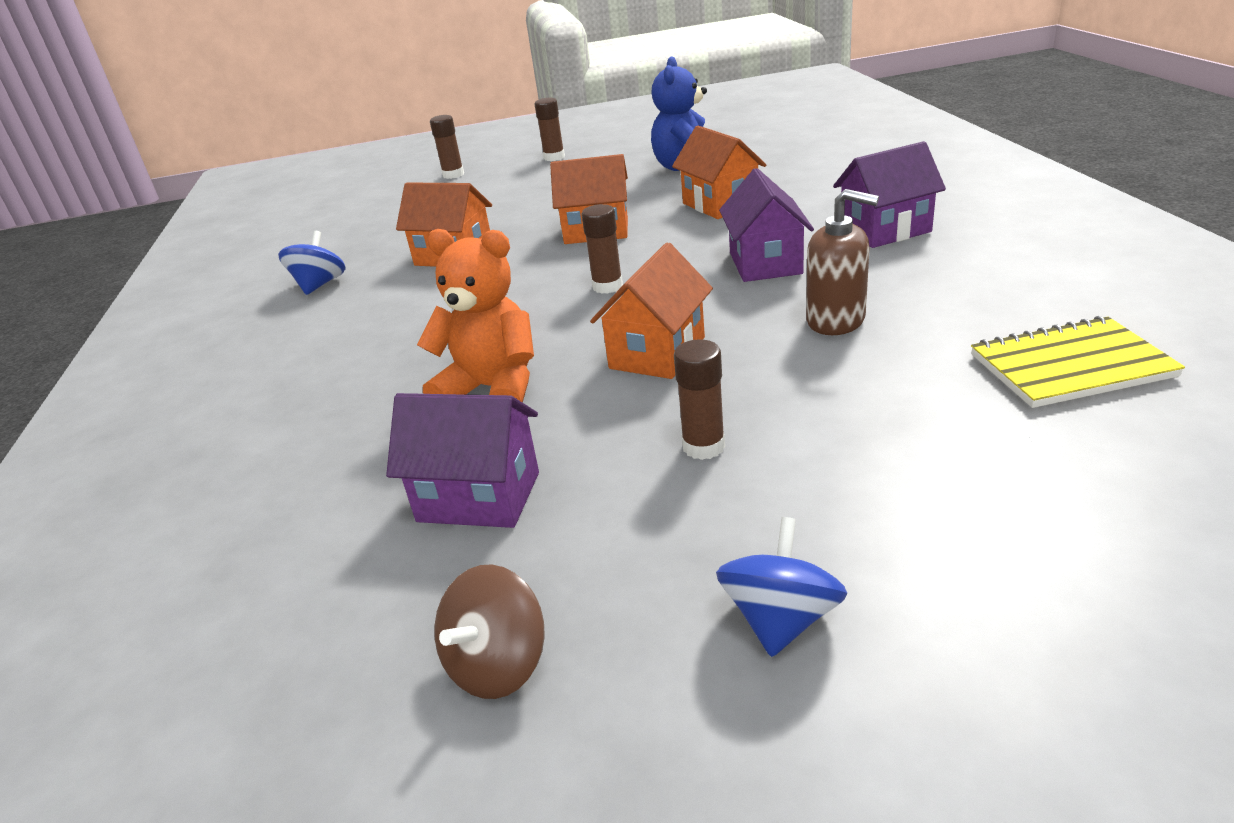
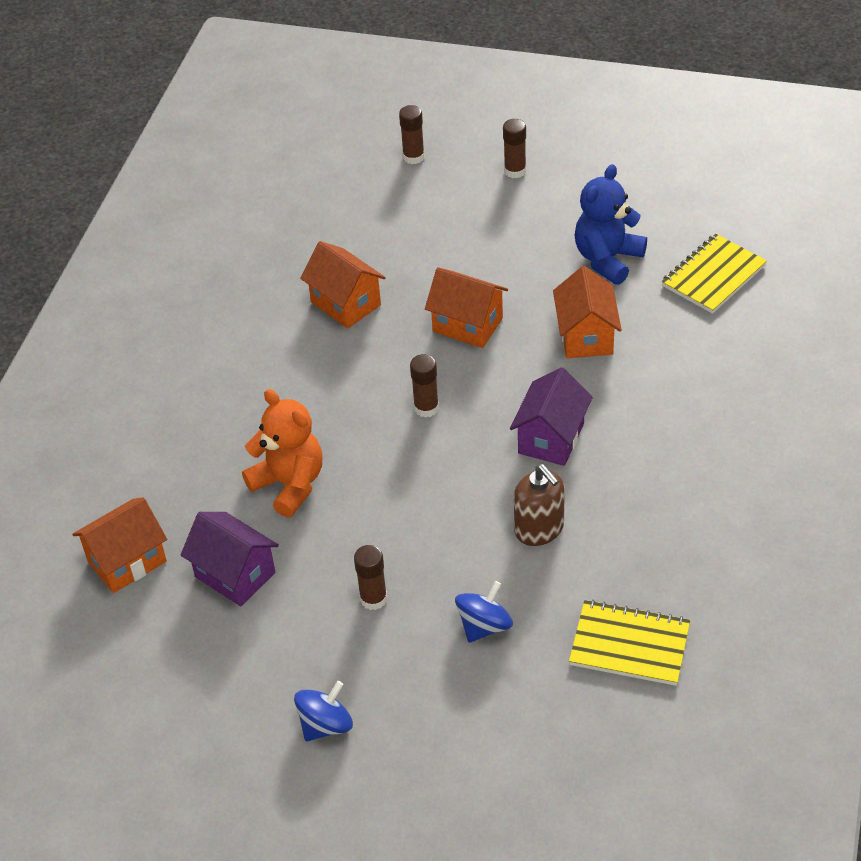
camera: 25 degrees right, 15 degrees up
(320, 285) = (234, 294): blue spinning top -> blue spinning top (484, 626)
(498, 664) = (191, 685): brown spinning top -> none
(657, 353) = (407, 501): orange house -> orange house (127, 561)
(789, 151) = (713, 276): none -> yellow notebook
(885, 231) = (668, 443): purple house -> none

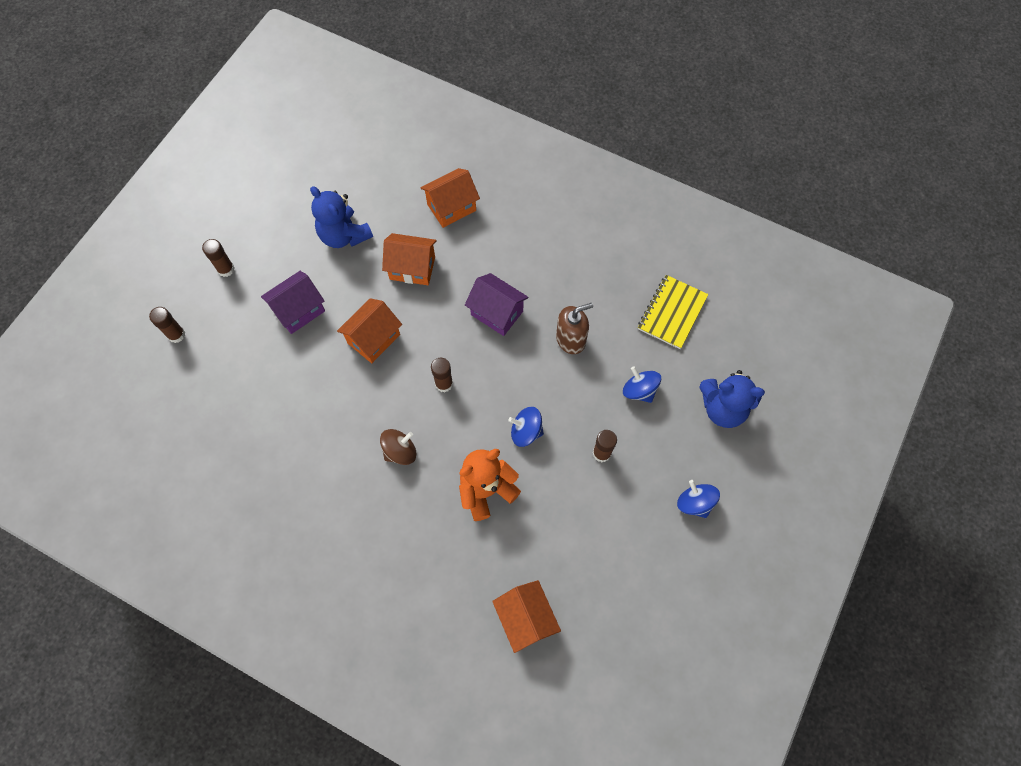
camera: 80 degrees left, 20 degrees up
(235, 574) = (558, 542): purple house -> purple house (299, 311)
(320, 388) = (400, 451): none -> brown spinning top
(346, 303) = (319, 417): orange house -> orange house (451, 207)
(382, 508) = (526, 431): none -> blue spinning top
(487, 738) = (723, 408): none -> blue teddy bear
(713, 276) = (385, 179): yellow notebook -> none

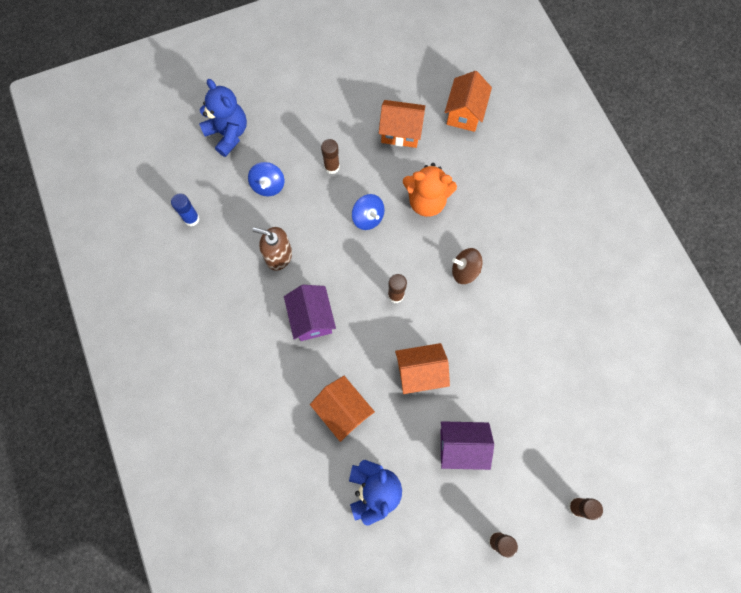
camera: 140 degrees left, 5 degrees up
(451, 207) = (265, 442): orange house -> orange house (401, 132)
(672, 313) = (191, 219): yellow notebook -> blue glue stick
(694, 503) = (304, 97): blue spinning top -> none

